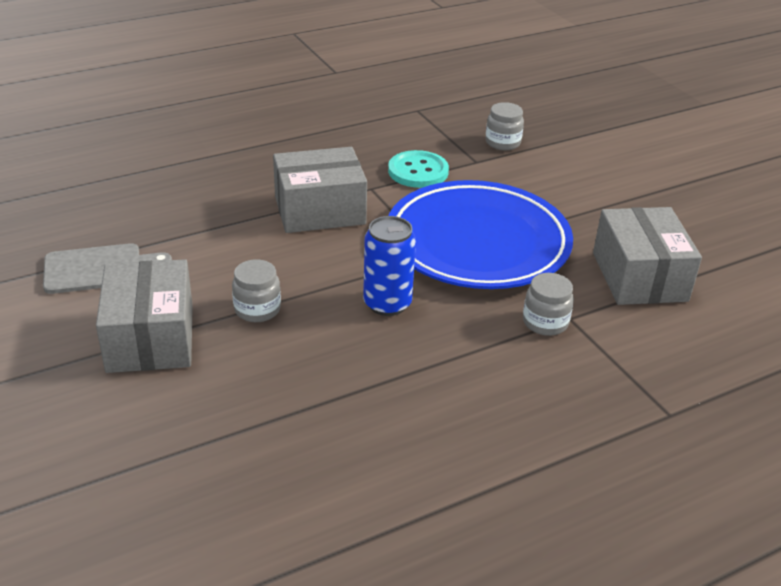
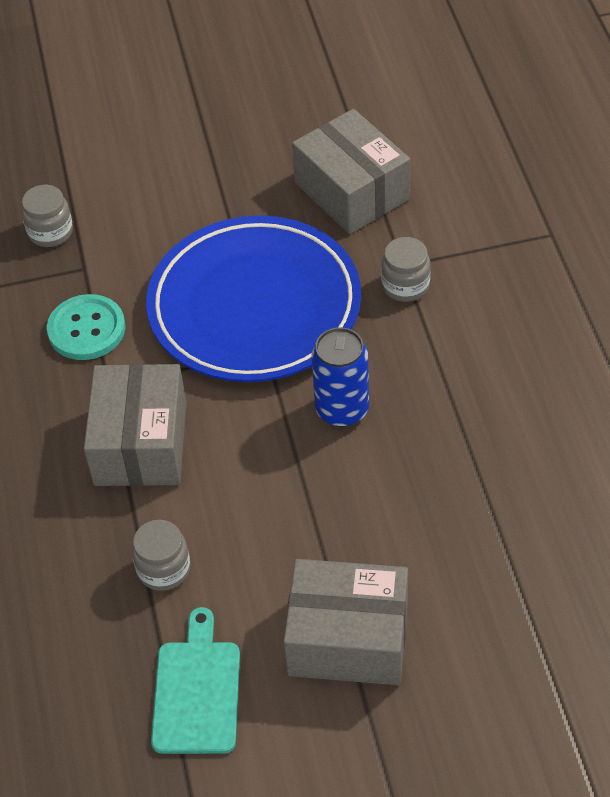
camera: 70 degrees left, 15 degrees up
(98, 269) = (197, 691): grey cutting board -> turquoise cutting board
(257, 309) = (322, 530): grey jar -> grey jar (163, 569)
(639, 277) = (352, 191): grey box -> grey box turned 45 degrees clockwise

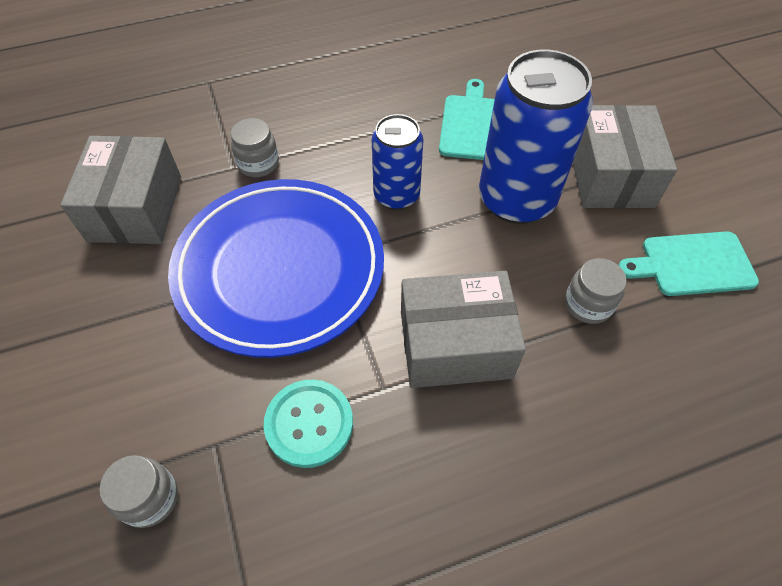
camera: 100 degrees left, 5 degrees up
(321, 527) = (516, 199): none -> blue can
(352, 191) = (135, 208): grey box -> grey box turned 45 degrees counterclockwise
(455, 497) = (471, 124): none -> turquoise cutting board

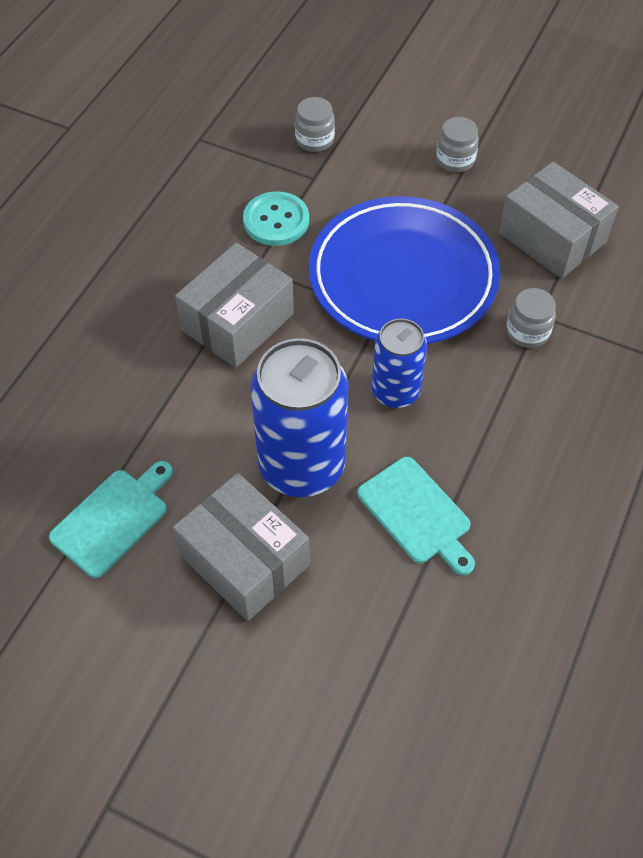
camera: 135 degrees right, 0 degrees up
(588, 304) = (171, 419): grey jar -> grey jar (455, 160)

